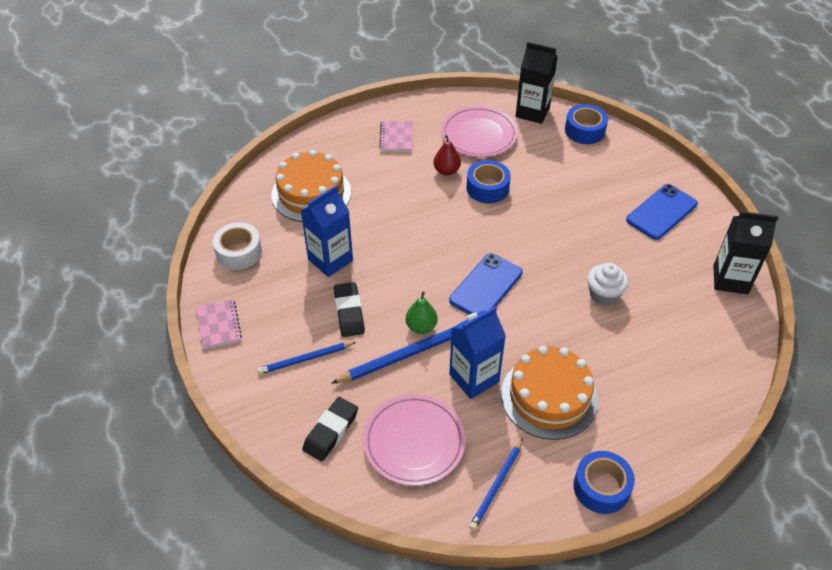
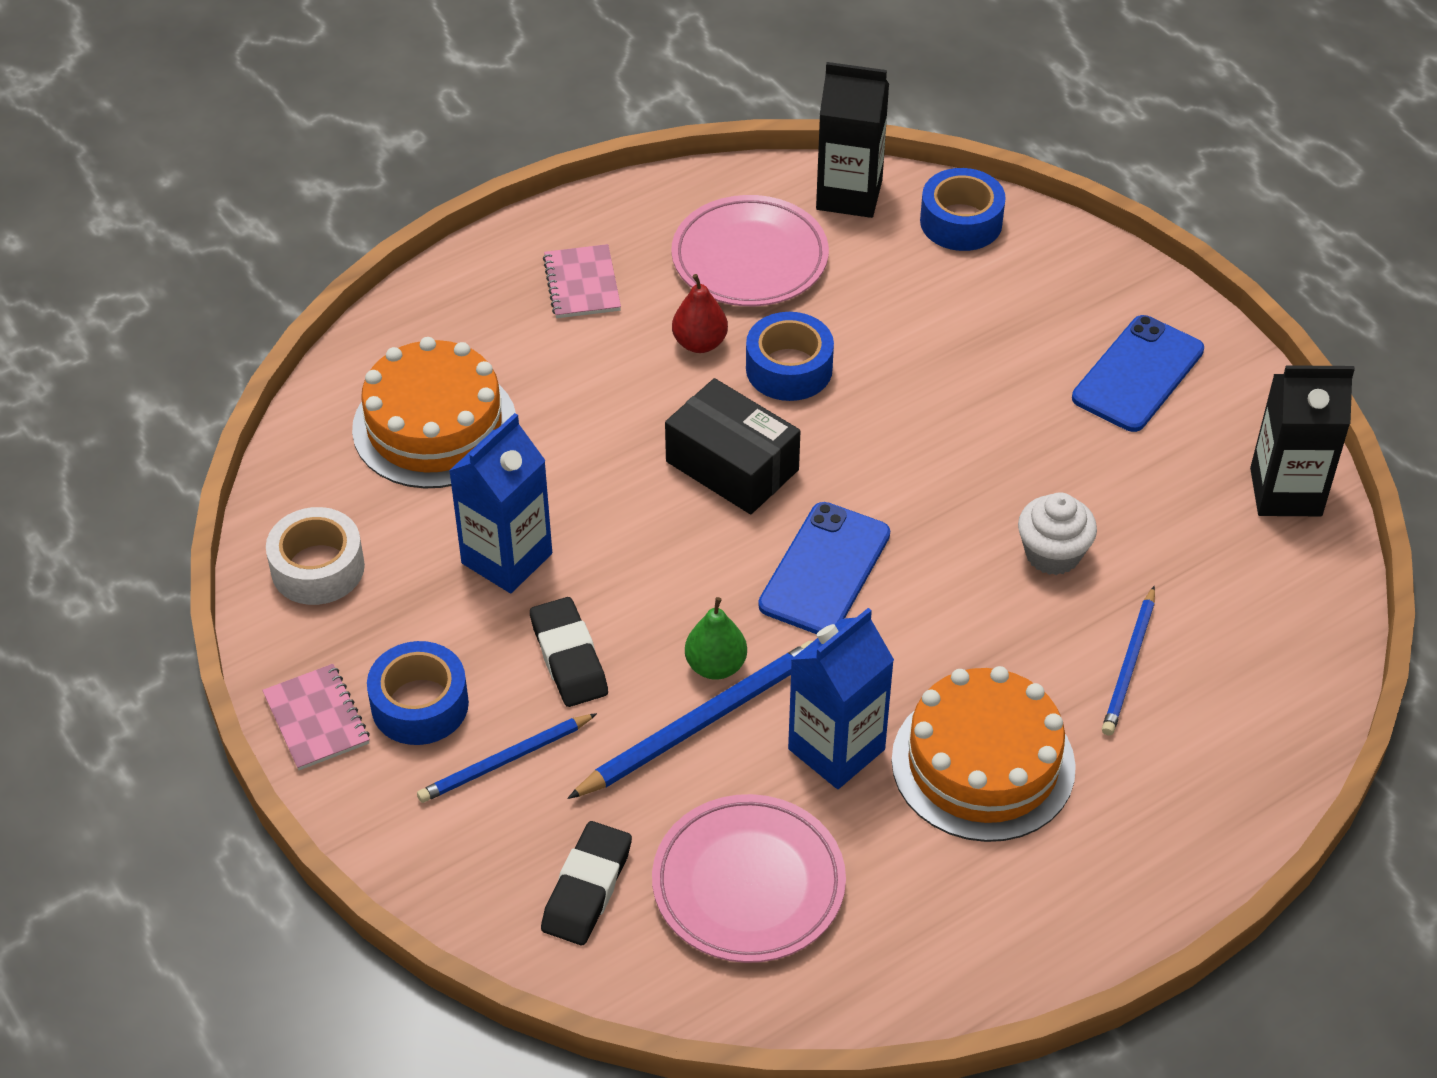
camera: 10 degrees left, 0 degrees up
(450, 230) = (732, 465): none -> black box
(496, 486) = (916, 939): blue pencil -> blue pencil (1129, 665)
(601, 487) = (1105, 912): blue tape -> blue tape (420, 704)

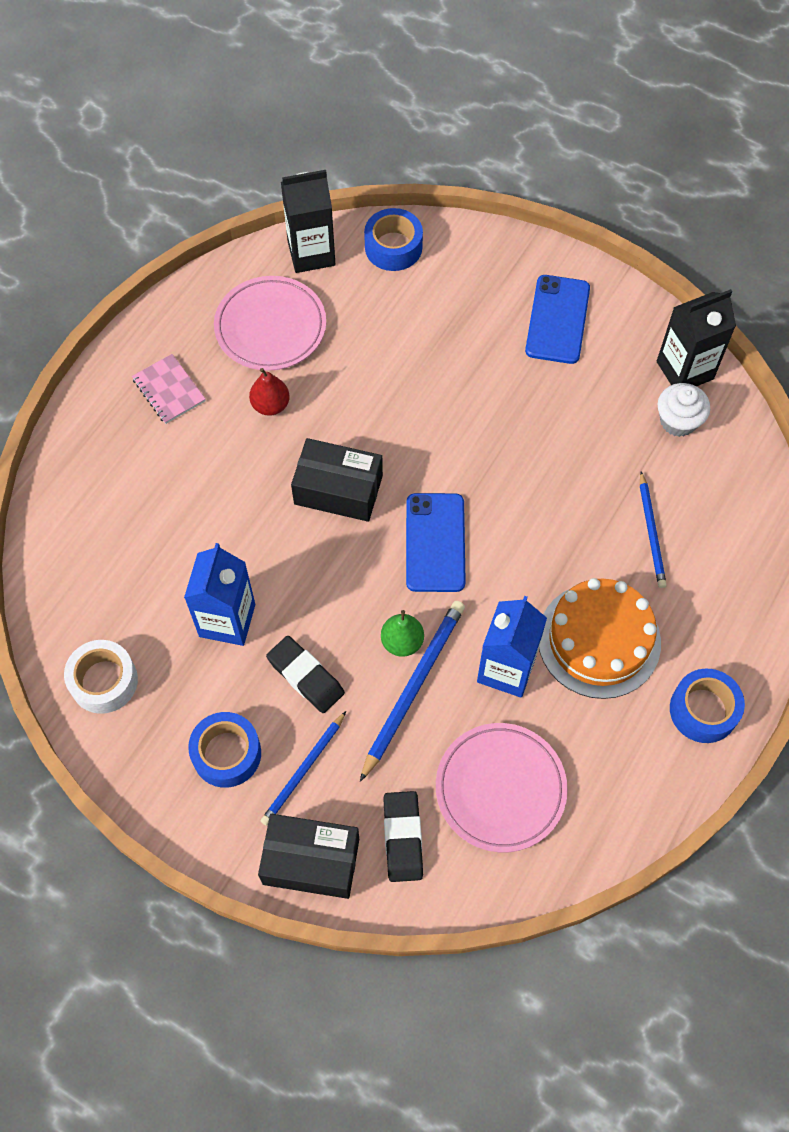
camera: 25 degrees left, 15 degrees up
(316, 719) = (164, 795): pink notebook -> none
(434, 426) = (126, 540): orange cake -> none
(454, 866) = (311, 861): none -> black box
(789, 368) = (338, 402): blue tape -> blue tape (703, 710)
(1052, 554) = (568, 472): white cupcake -> white cupcake (678, 421)

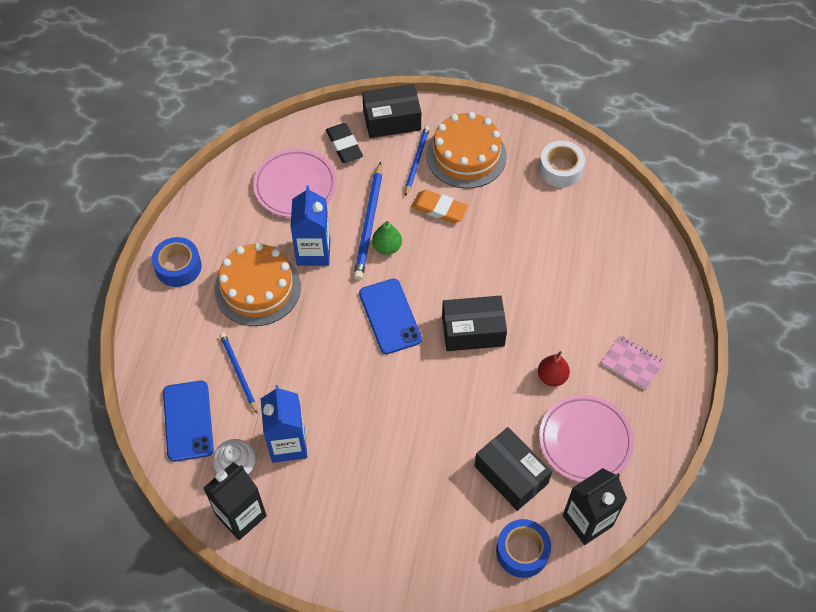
camera: 160 degrees right, 5 degrees down
(226, 754) = (466, 155): blue tape -> orange cake
(227, 620) = (505, 225): blue carton -> blue carton (288, 444)
(305, 676) = (439, 209): black eraser -> orange eraser
(370, 319) = (511, 474): none -> black box
(557, 319) = (358, 528): blue phone -> blue phone (188, 421)

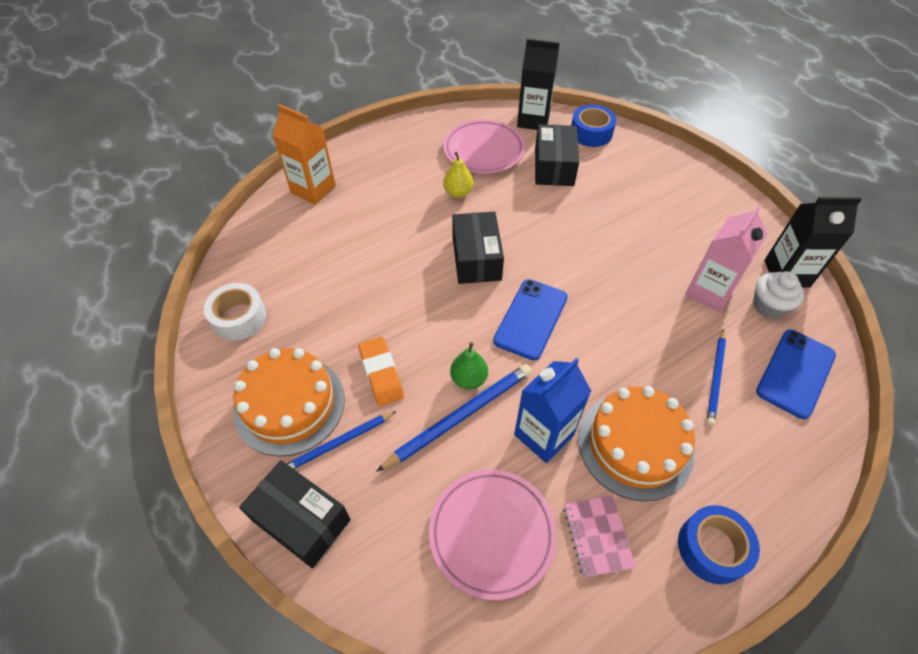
camera: 135 degrees left, 5 degrees down
(288, 444) = (709, 292): blue carton -> pink carton
(344, 145) = (386, 536): black eraser -> none
(473, 331) = (476, 258): black box -> black box turned 45 degrees clockwise
(552, 377) = (458, 193): red pear -> yellow pear
(632, 364) = (396, 163): pink notebook -> pink notebook (597, 536)
(653, 286) = (313, 189): none -> orange carton

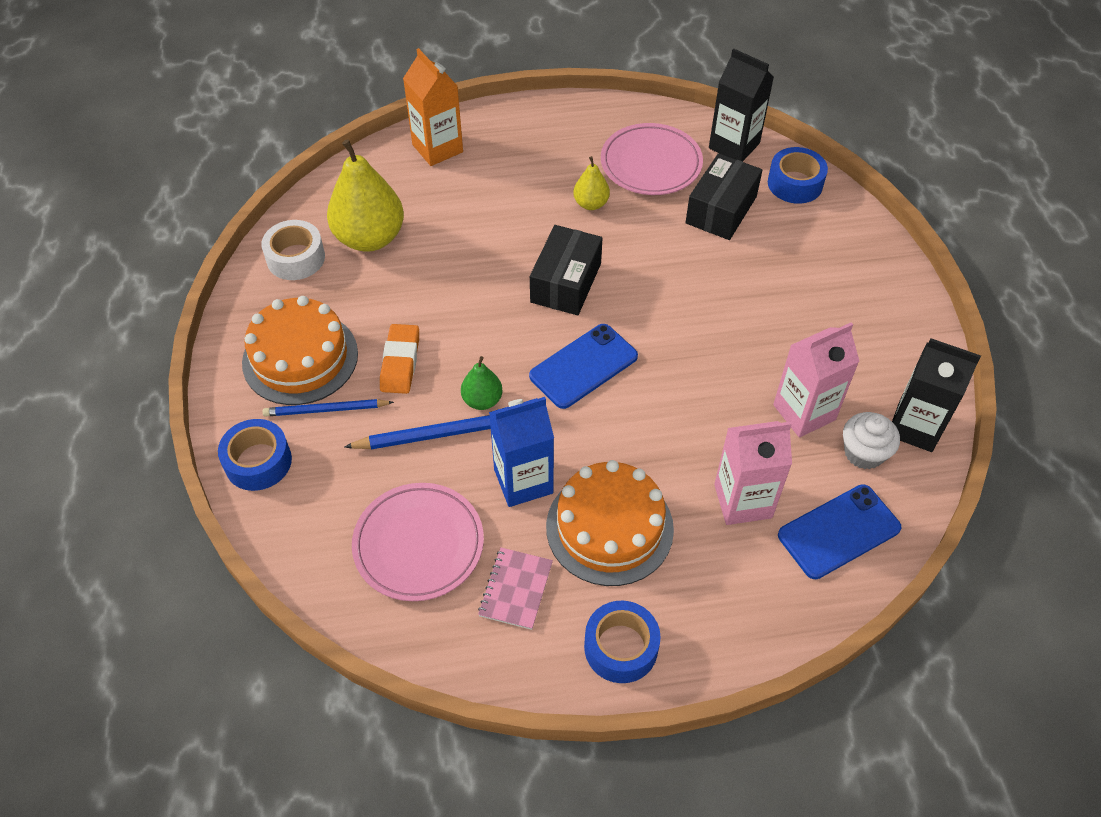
camera: 25 degrees right, 0 degrees up
(296, 278) = (370, 238): none -> yellow pear
(301, 520) = (258, 462): black box -> blue tape
(715, 378) = (743, 501): blue pencil -> pink carton

